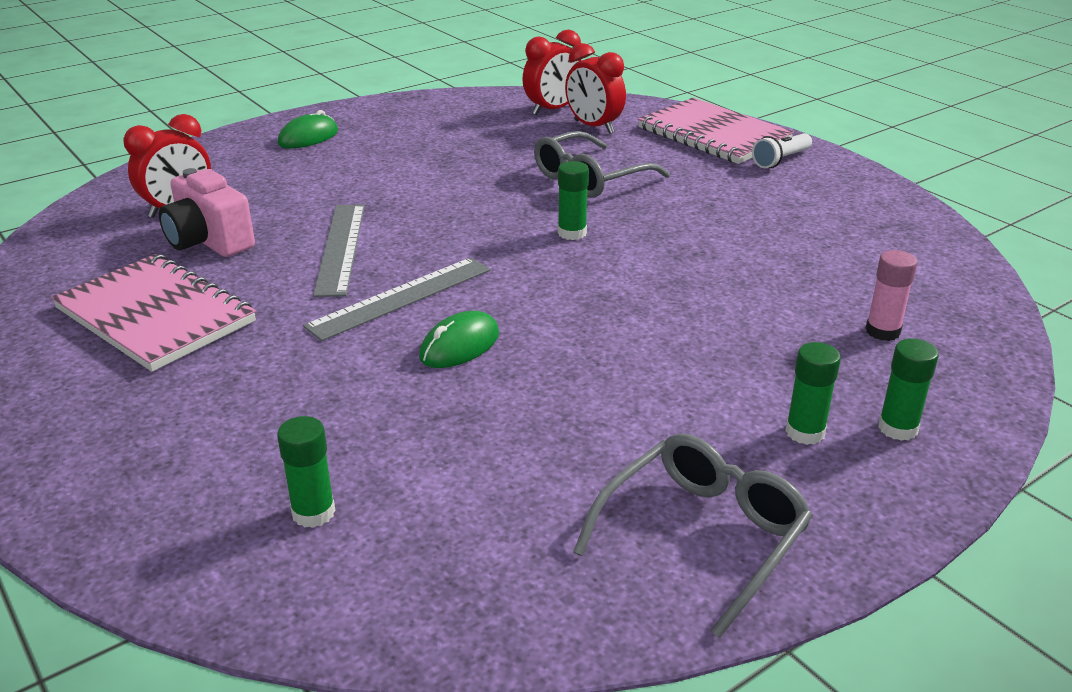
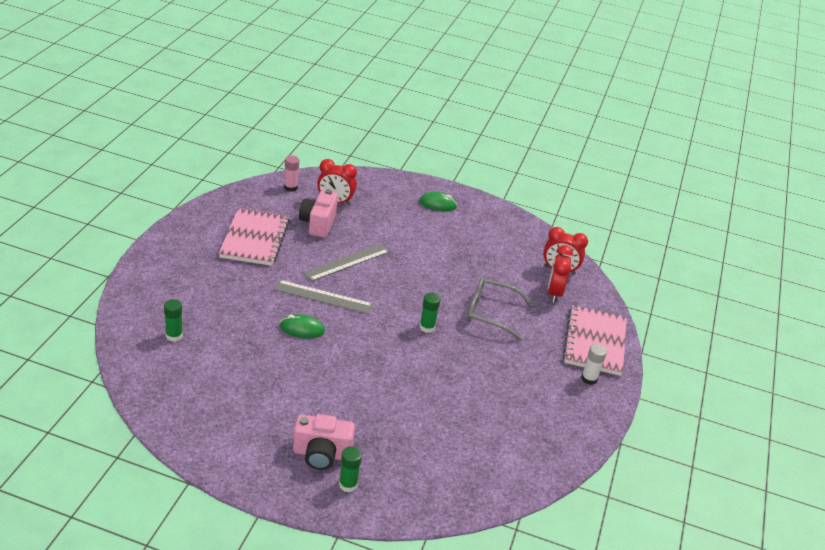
camera: 50 degrees right, 5 degrees up
(701, 537) = (230, 441): grey glasses -> none
(781, 160) = (589, 379): white flashlight -> white glue stick
(805, 432) = (321, 454): green glue stick -> pink camera
(882, 331) = (429, 462): pink glue stick -> pink glue stick (290, 187)

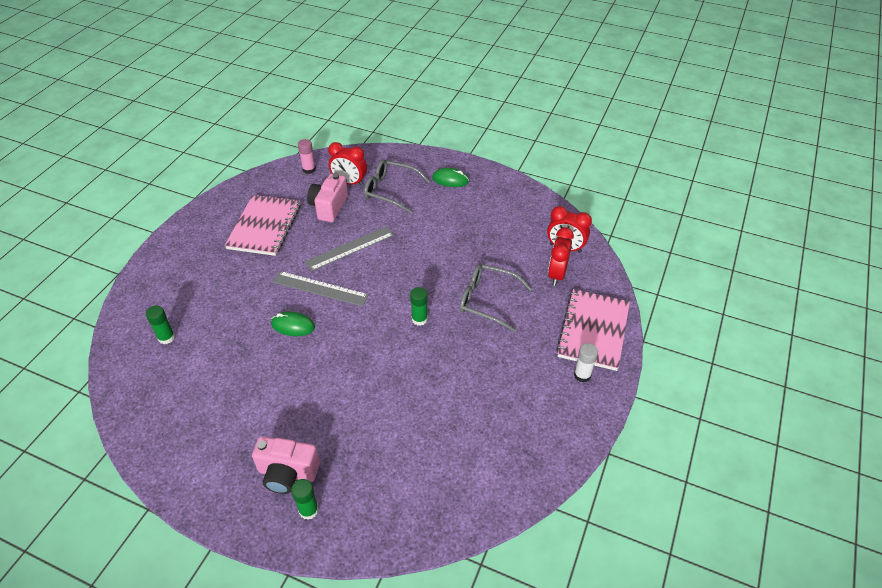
camera: 10 degrees right, 10 degrees up
(379, 211) = (391, 191): none -> grey glasses

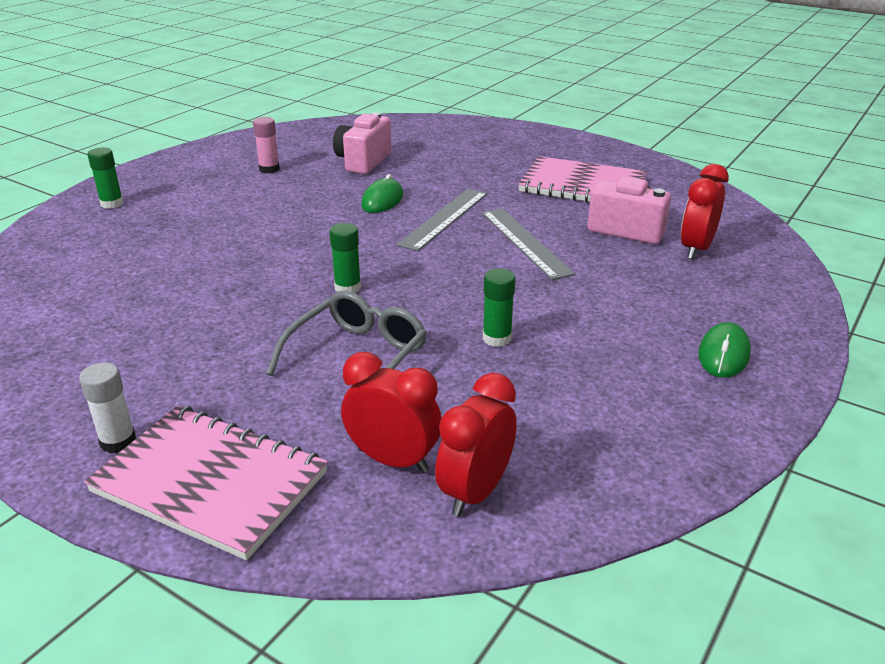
camera: 100 degrees right, 15 degrees down
(166, 337) = (399, 140): green glue stick -> green glue stick (497, 338)
(287, 473) = (167, 194): pink camera -> pink camera (363, 162)
(309, 169) = (726, 217): pink glue stick -> pink glue stick (269, 169)
(391, 191) = (677, 285): grey glasses -> none

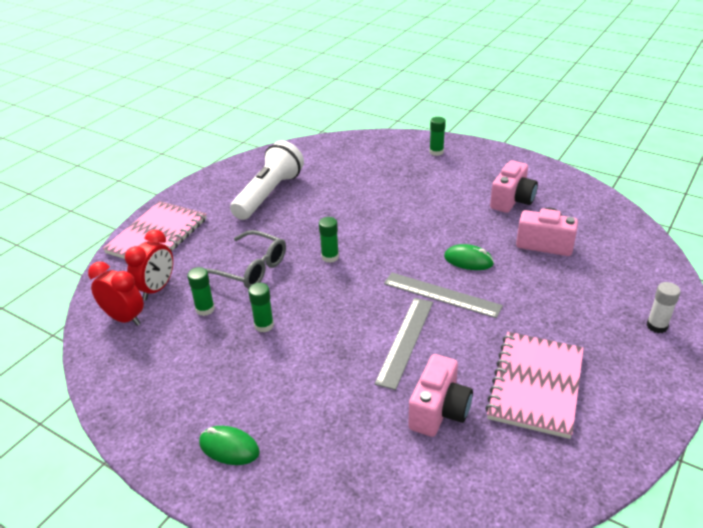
camera: 90 degrees right, 5 degrees up
(118, 441) = (193, 206): white glue stick -> white glue stick (656, 326)
(132, 347) = (269, 194): none -> white flashlight
(269, 169) = (512, 200): pink glue stick -> pink camera
(456, 396) = (205, 309): none -> green glue stick
(524, 242) = (405, 341): grey ruler -> grey ruler turned 45 degrees counterclockwise
(696, 249) = (405, 459): red clock -> none

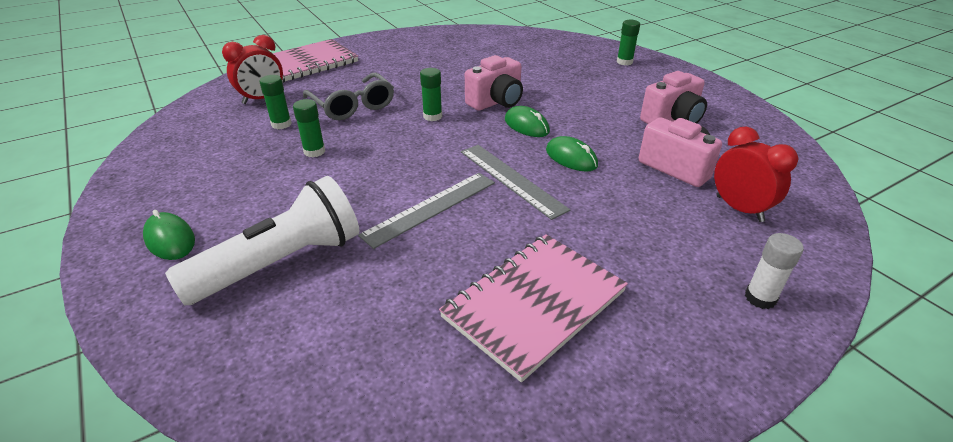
camera: 25 degrees right, 0 degrees up
(124, 318) = (214, 112): red clock -> red clock (739, 209)
(269, 194) = (430, 57): white flashlight -> white flashlight (281, 262)
(412, 241) = (526, 125): none -> green mouse
(439, 411) = (397, 287): pink camera -> pink camera (496, 102)

